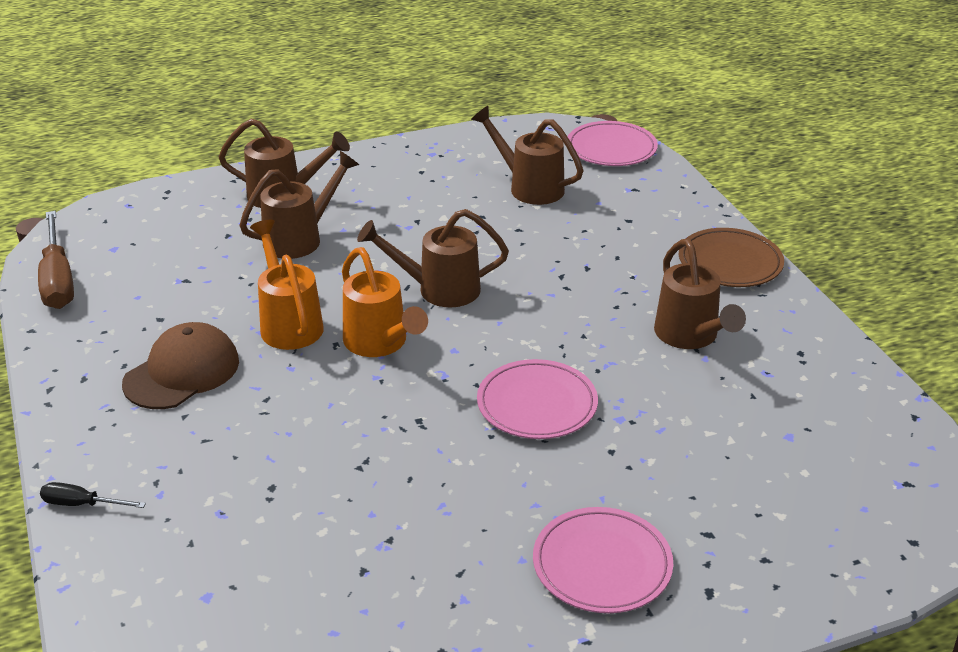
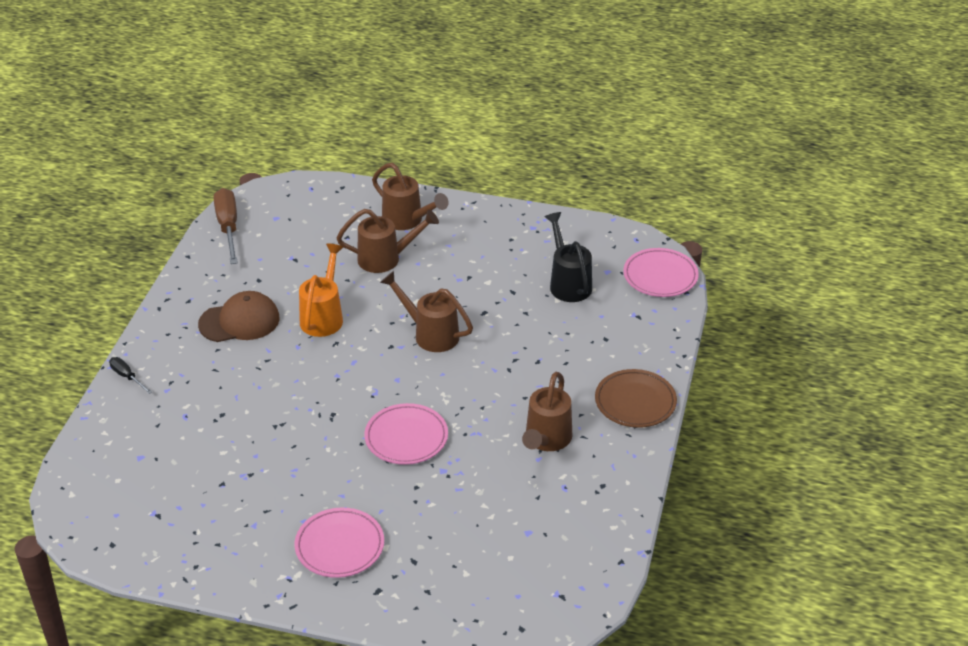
camera: 35 degrees right, 5 degrees up
(58, 280) = (228, 227): brown screwdriver -> brown screwdriver turned 150 degrees clockwise
(380, 343) = (360, 354): orange watering can -> none
(529, 187) = (568, 283): brown watering can -> black watering can

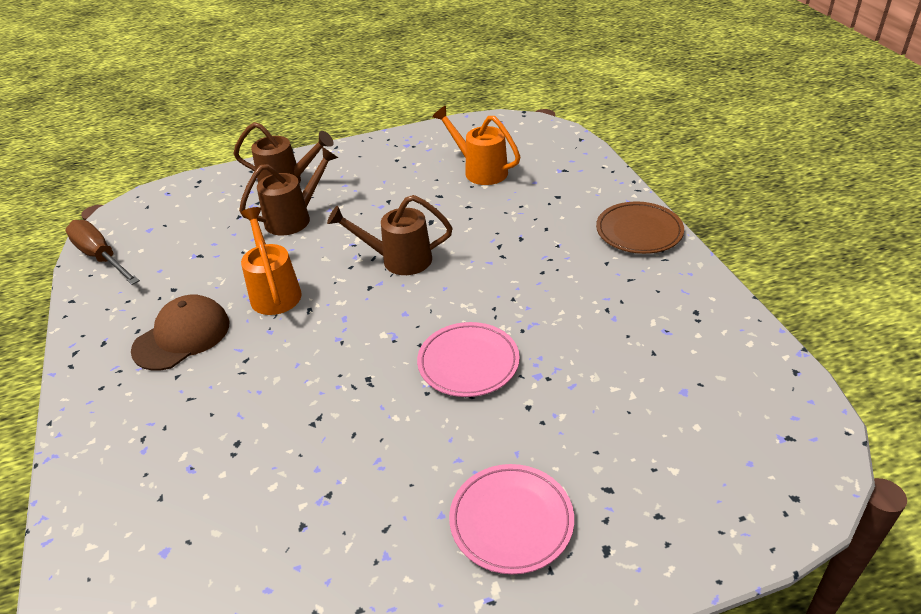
camera: 30 degrees left, 0 degrees up
(127, 376) = (78, 460): black screwdriver -> none
(546, 440) = (602, 298): brown watering can -> none
(568, 283) = (480, 170): black watering can -> orange watering can
(660, 276) = (548, 137): pink plate -> none

